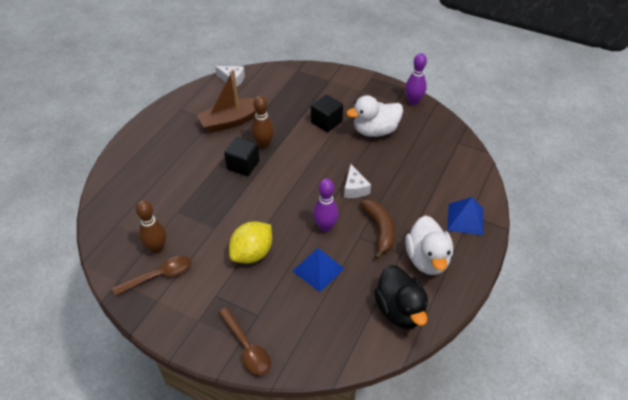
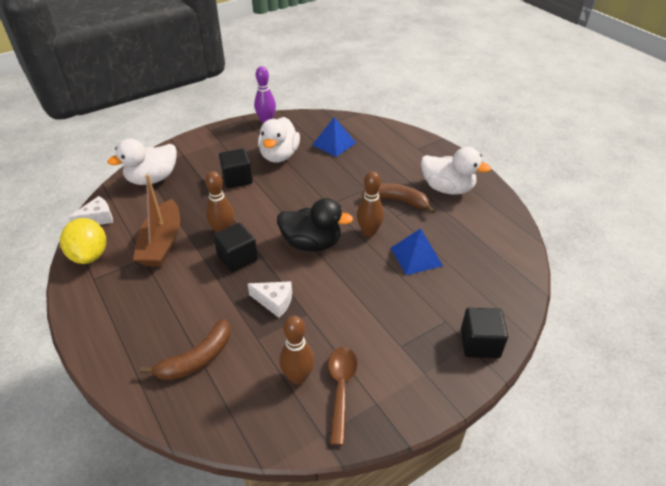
camera: 60 degrees left, 5 degrees down
(145, 191) = (196, 359): none -> brown banana
(247, 347) = (480, 343): brown spoon -> black cube
(252, 253) = (364, 296): yellow lemon -> yellow lemon (90, 255)
(290, 81) = (152, 179): none -> white duck
(325, 227) = (369, 232): purple bowling pin -> brown bowling pin
(354, 188) = (337, 195): white cheese -> white cheese (274, 302)
(400, 310) = (490, 225): black duck -> black duck (312, 243)
(465, 219) = (420, 152): blue pyramid -> blue pyramid (334, 143)

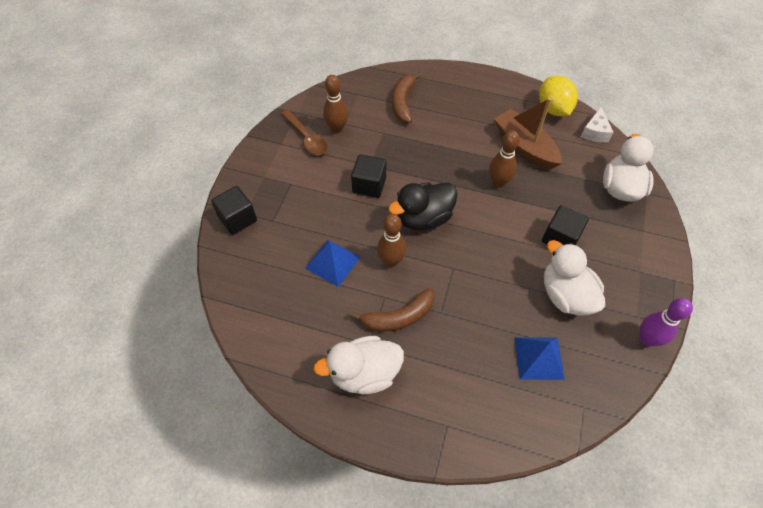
camera: 140 degrees right, 15 degrees up
(90, 255) = (553, 109): yellow lemon -> yellow lemon turned 45 degrees clockwise
(237, 258) = (460, 170): black cube -> black cube (369, 185)
(274, 302) = (398, 159): white cheese -> none

